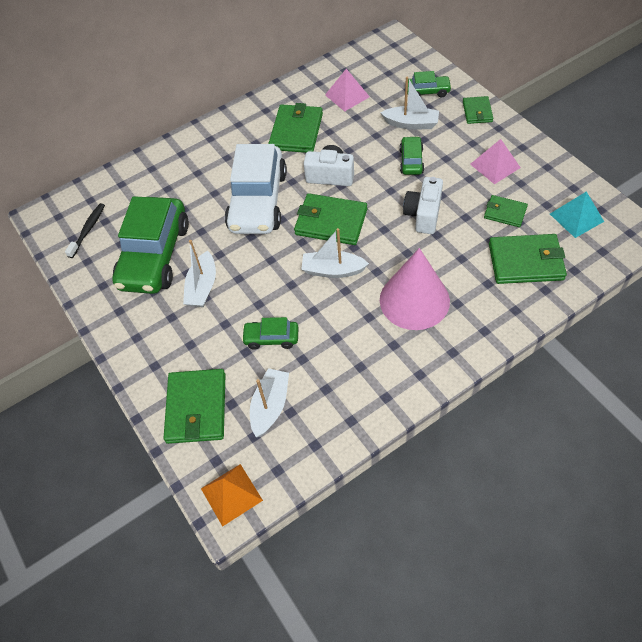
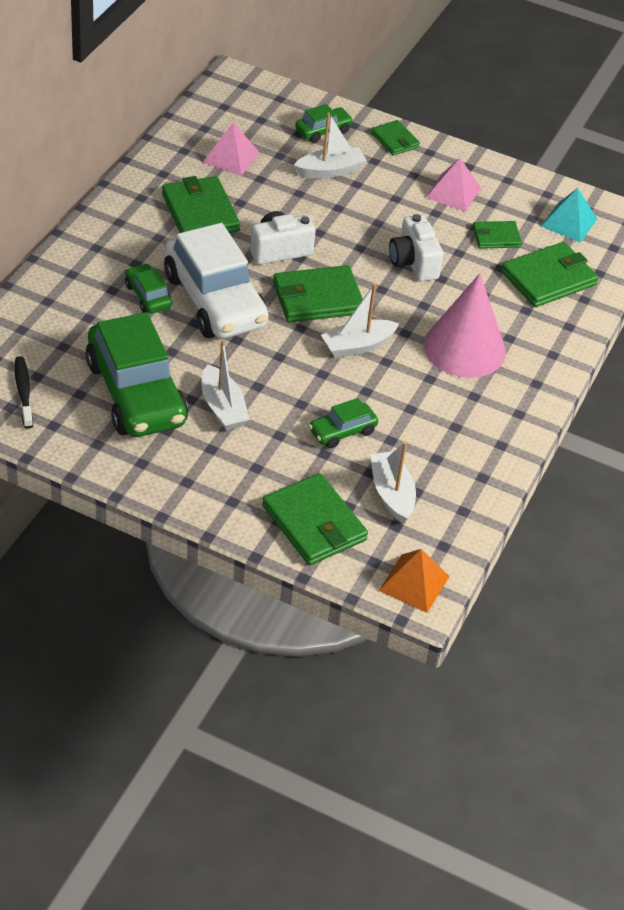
camera: 40 degrees left, 10 degrees down
(411, 161) = (360, 211): green car -> green car (148, 296)

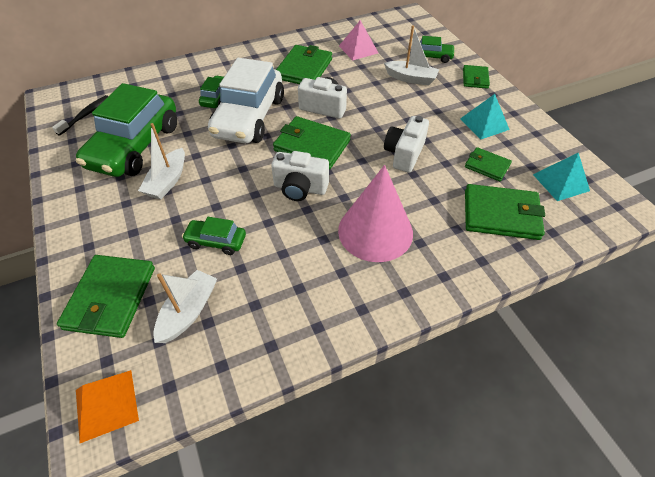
camera: 45 degrees right, 5 degrees up
(357, 346) = (300, 188): white boat -> white camera
(453, 192) = (484, 124): pink pyramid -> turquoise pyramid

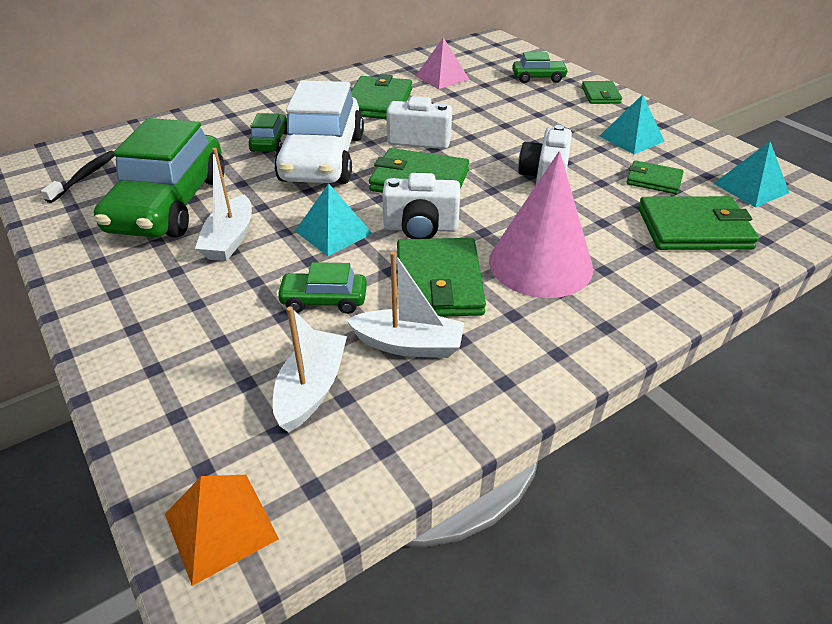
camera: 10 degrees left, 10 degrees down
(111, 298) = (186, 387): green wallet -> green wallet (438, 282)
(238, 184) = (333, 232): none -> turquoise pyramid
(411, 78) = (521, 101): white boat -> white boat (408, 345)

